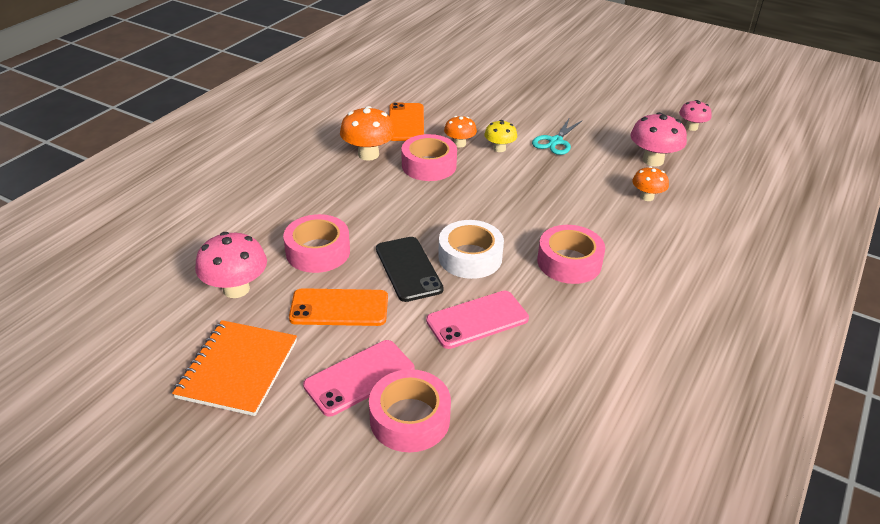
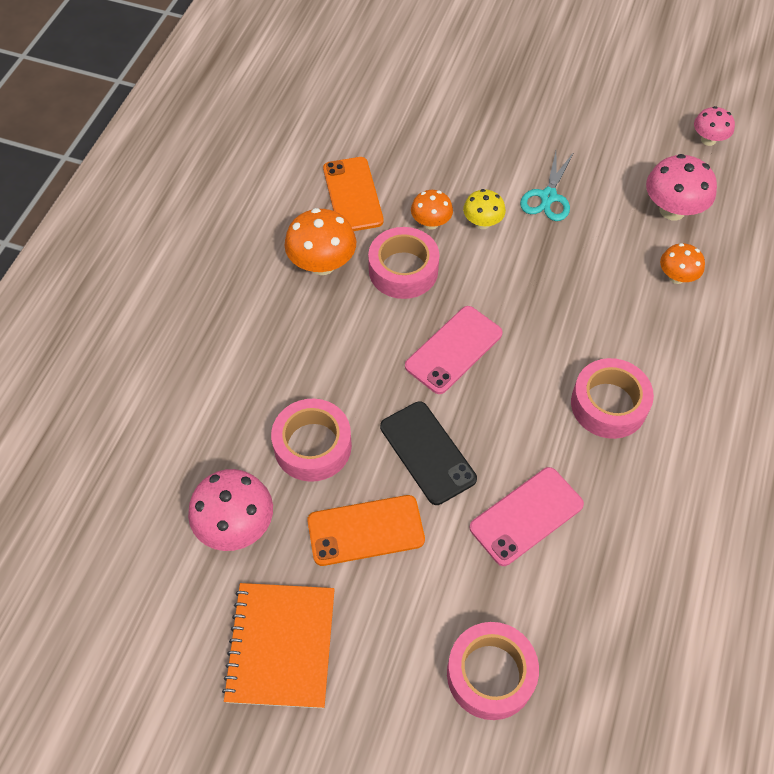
camera: 10 degrees left, 20 degrees up
(359, 377) = (420, 628): pink phone -> pink phone (453, 350)
(470, 257) = (493, 419): white tape -> none

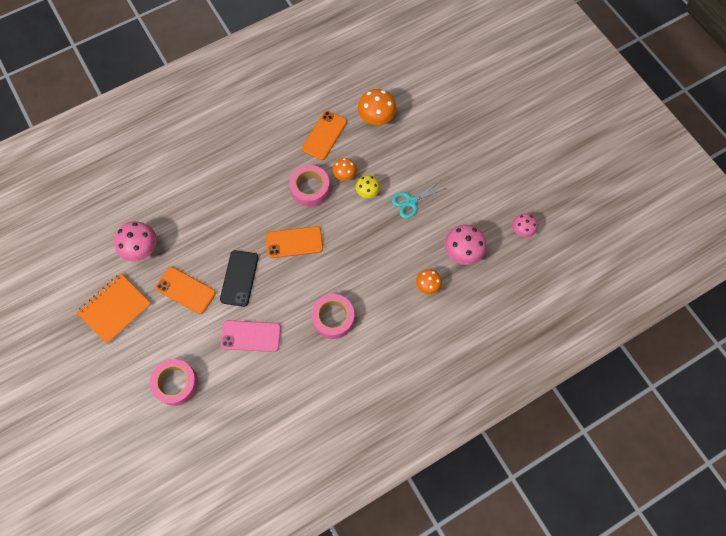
camera: 40 degrees right, 10 degrees up
(312, 446) = (199, 239): pink tape -> none
(322, 264) = (279, 160): orange mushroom -> orange mushroom (376, 118)
(453, 350) = (294, 242): pink phone -> orange phone

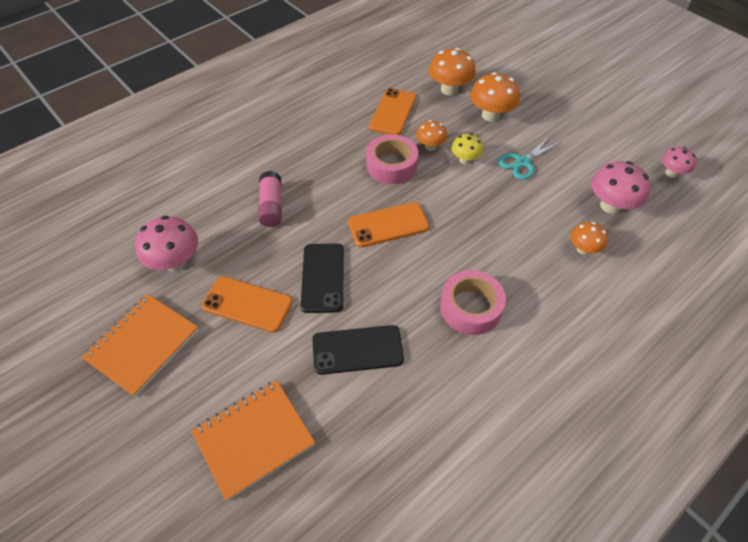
camera: 10 degrees left, 15 degrees down
(176, 383) = (254, 439): pink tape -> orange notebook
(214, 212) = (271, 206): none -> pink glue stick
(251, 336) = (357, 350): pink phone -> black phone
(401, 151) = (490, 115): none -> orange mushroom

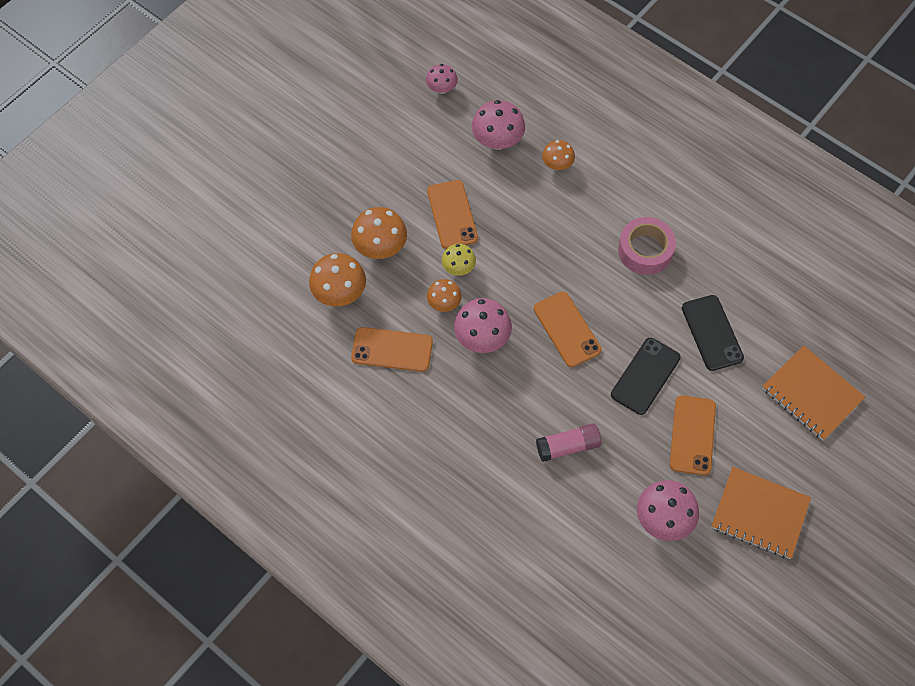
camera: 100 degrees left, 10 degrees up
(323, 277) = (645, 376): black phone -> black phone turned 45 degrees counterclockwise
(391, 165) = (482, 338): pink tape -> pink mushroom
(522, 162) = (452, 214): turquoise scissors -> orange phone

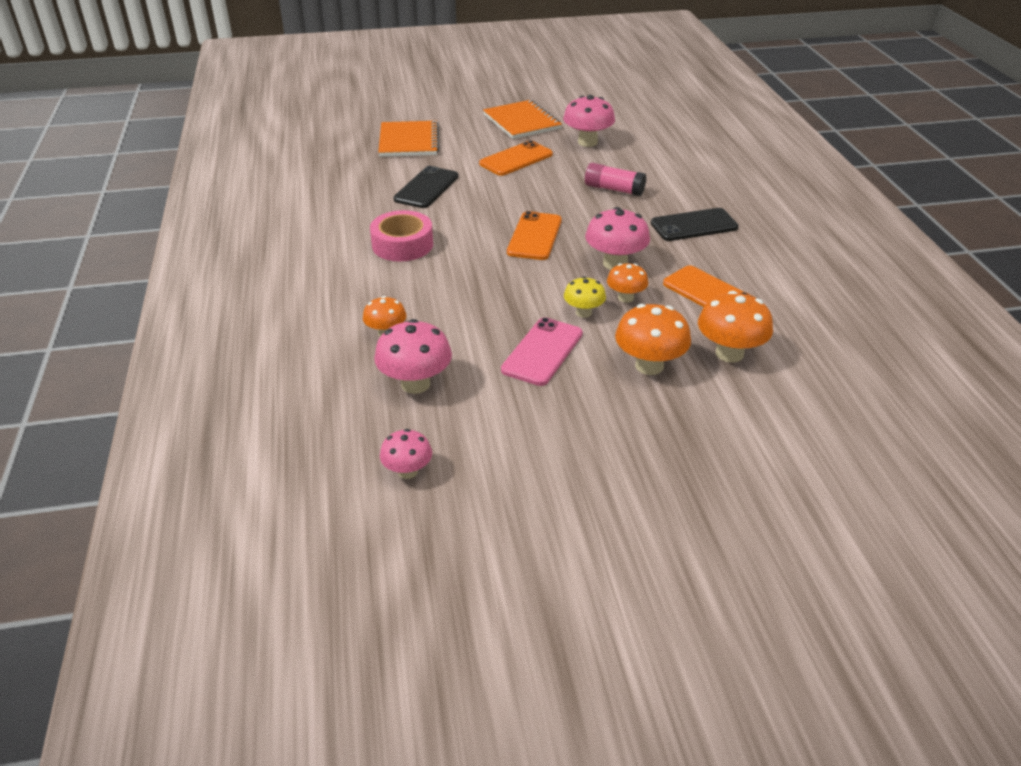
camera: 140 degrees left, 25 degrees down
(452, 214) = (542, 352): orange phone -> pink phone
(645, 376) = (508, 192): black phone -> black phone (694, 225)

